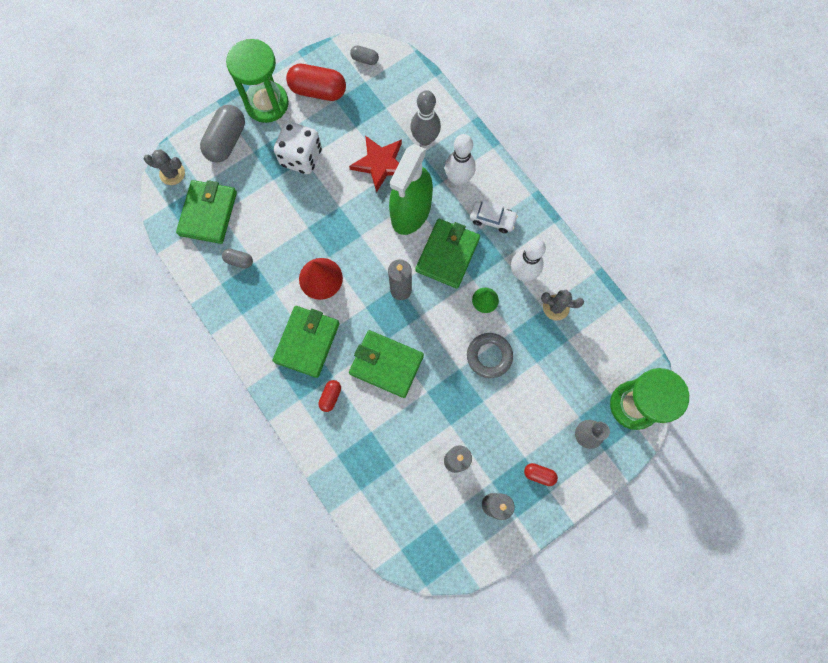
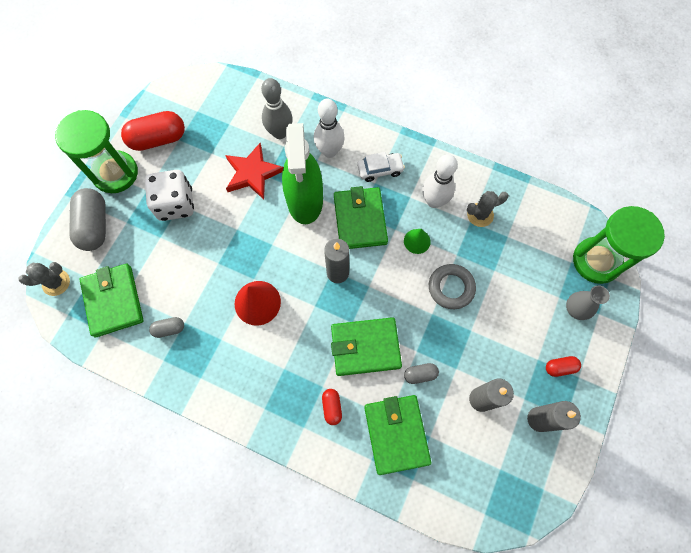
camera: 30 degrees left, 5 degrees down
(307, 342) = (279, 369): green wallet -> green wallet (396, 434)
(365, 59) = (186, 93): grey capsule -> grey capsule (420, 374)

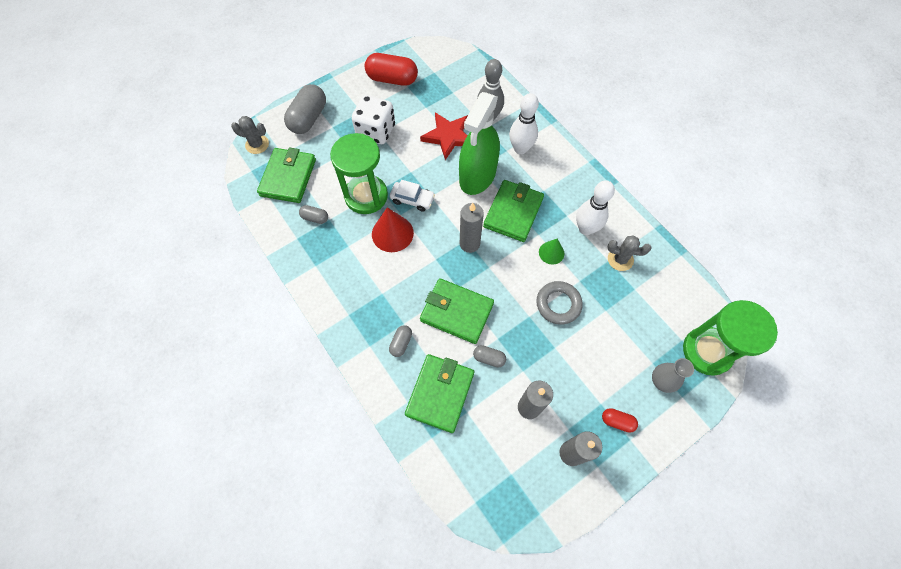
camera: 30 degrees right, 5 degrees down
(115, 173) = (346, 89): green hourglass -> green hourglass (366, 196)
(332, 407) = (401, 343): red capsule -> grey capsule
(380, 170) = (554, 182): white car -> white car (412, 199)

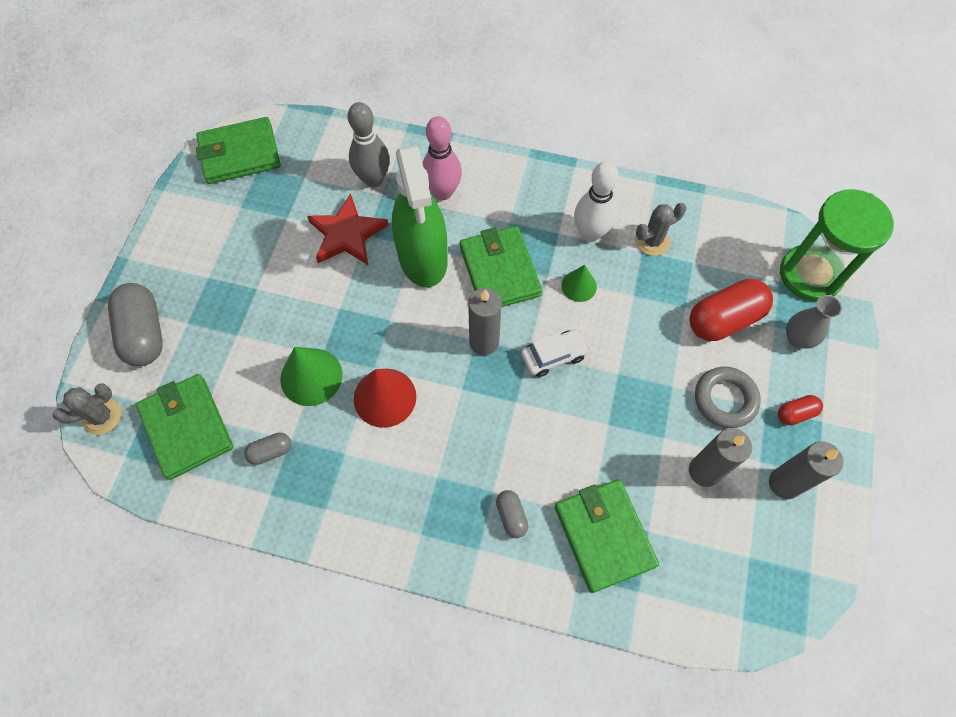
camera: 40 degrees left, 0 degrees up
(366, 196) = (311, 376): green hourglass -> green cone
(376, 131) = (251, 289): white dice -> none
(392, 79) = (212, 210): red capsule -> red capsule (724, 319)
(412, 199) = (372, 339): white car -> white car (553, 356)
(456, 312) = (540, 431): green wallet -> green wallet (240, 154)
(489, 358) = (618, 453): grey capsule -> none
(520, 148) = (443, 192): white bowling pin -> pink bowling pin
(558, 304) = (635, 337): grey ring -> grey ring (725, 399)

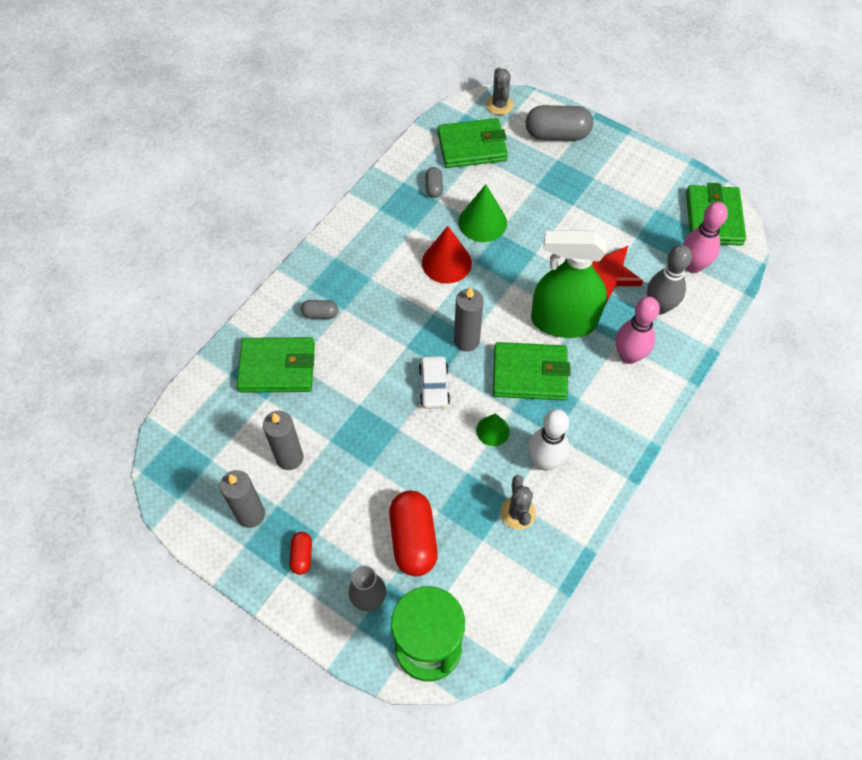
camera: 110 degrees right, 5 degrees down
(310, 161) = (693, 266): none -> pink bowling pin
(725, 399) = (340, 503): grey ring -> none

